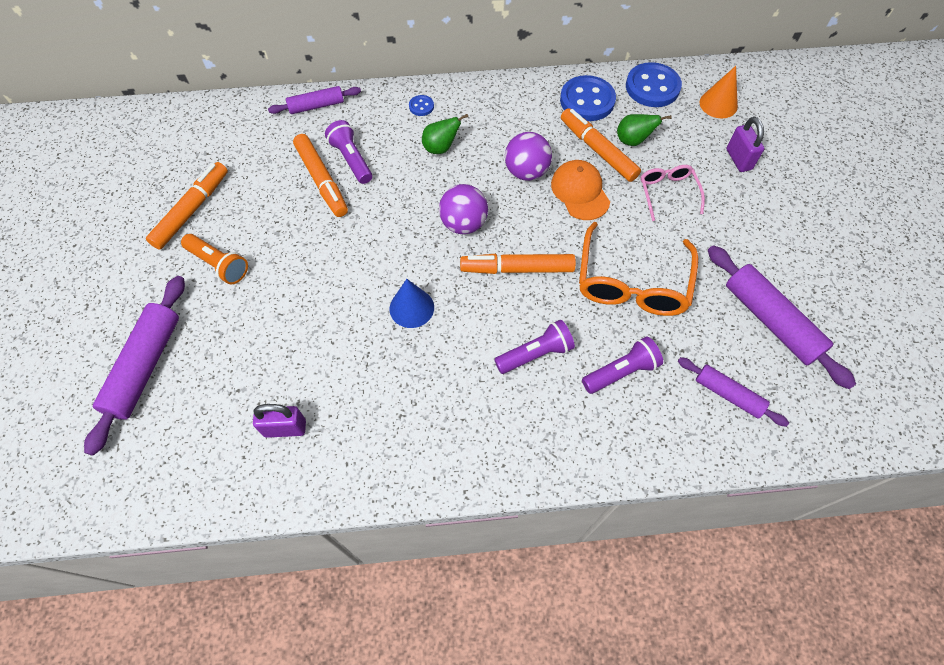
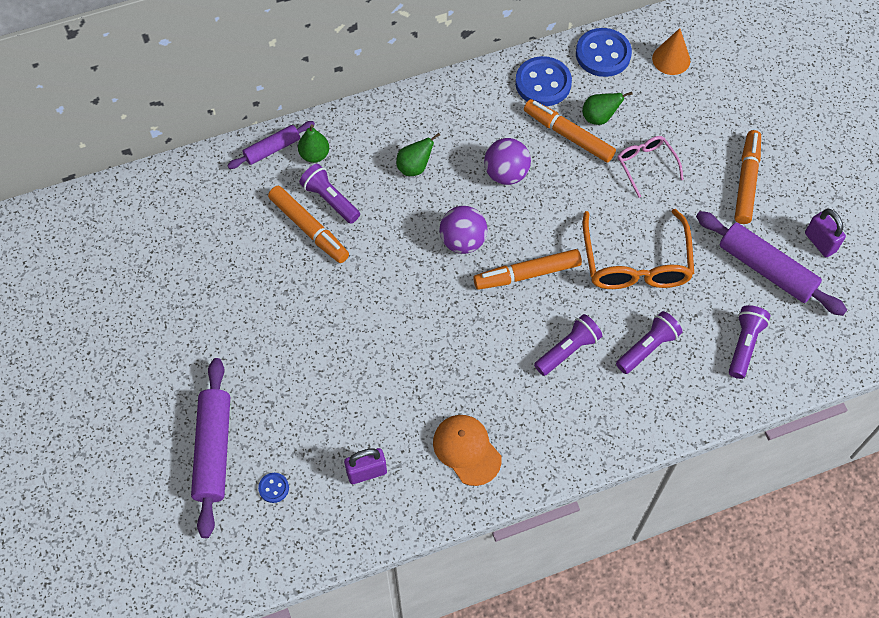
camera: 15 degrees left, 0 degrees up
(192, 210) = (191, 289): orange marker -> orange marker (746, 181)
(219, 264) = (242, 337): orange flashlight -> none
(352, 118) = (314, 155): none -> green pear
(411, 308) = (441, 335): blue cone -> none
(421, 106) = (380, 126): blue button -> blue button (274, 488)
(580, 192) = (563, 183): orange cap -> orange cap (467, 450)
(728, 394) = (744, 345): purple rolling pin -> purple flashlight
(738, 159) = (703, 115): purple padlock -> purple padlock (820, 242)

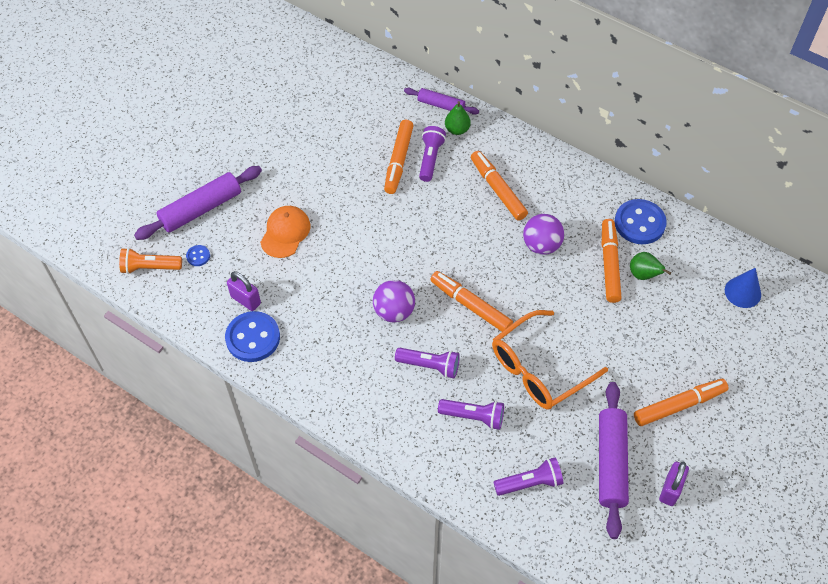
camera: 55 degrees right, 5 degrees down
(249, 546) = (150, 267): none -> orange flashlight
(414, 167) = (498, 189): green pear -> orange marker
(463, 241) = (463, 252): purple ball -> purple ball (394, 311)
(467, 450) = (304, 348): orange cap -> orange cap (285, 233)
(603, 54) = (702, 245): blue button -> blue button (253, 338)
(646, 165) = (630, 328): pink glasses -> none
(671, 59) = (742, 292): orange cone -> blue cone

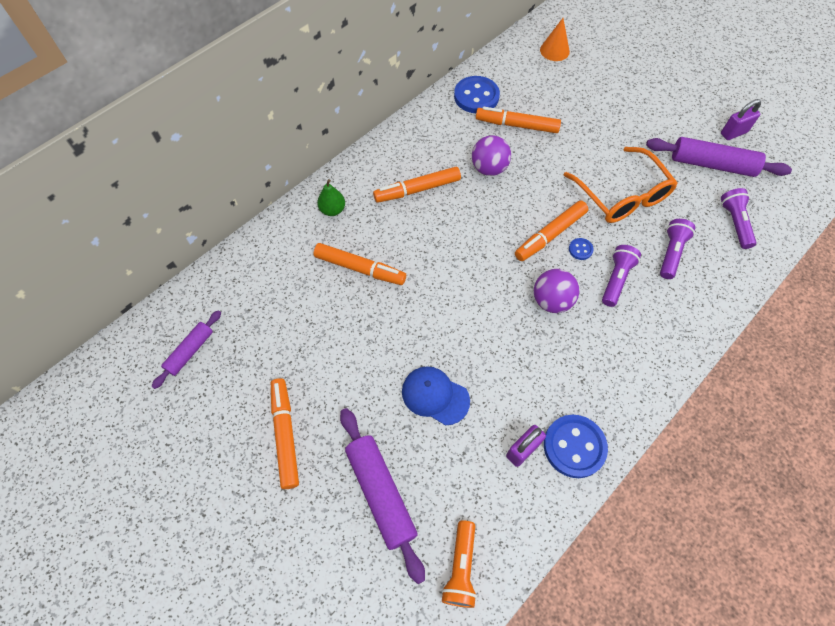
camera: 80 degrees left, 5 degrees up
(198, 256) = (452, 502): blue button -> blue button (580, 249)
(285, 233) = (435, 396): orange cap -> blue cap
(430, 159) = (364, 239): purple flashlight -> none
(441, 105) = (295, 218): purple rolling pin -> purple rolling pin (190, 351)
(643, 275) = (531, 105): green pear -> none
(670, 490) = (733, 133): purple padlock -> purple padlock turned 60 degrees counterclockwise
(679, 405) = (658, 111): orange marker -> orange marker (285, 434)
(742, 292) = (554, 50): blue cone -> orange cone

